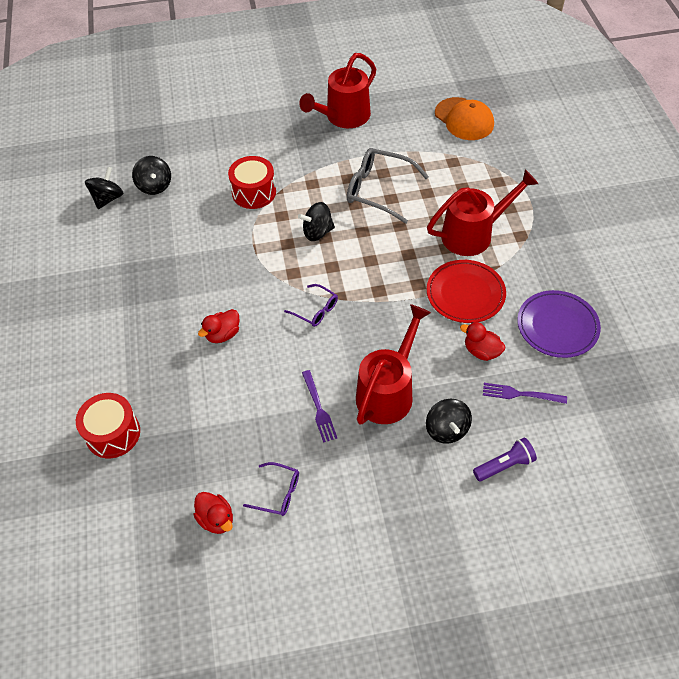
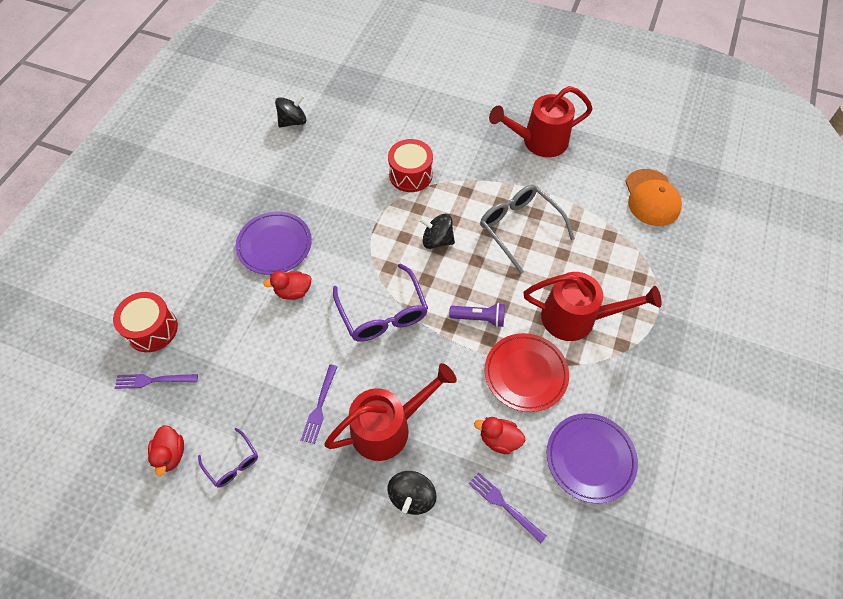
camera: 30 degrees right, 5 degrees up
(149, 473) = (153, 380): none -> purple fork
(155, 186) = (336, 128): black spinning top -> none
(174, 307) = (274, 245): none -> purple plate
(315, 310) = (383, 313): purple glasses -> purple glasses, size x1.85
(481, 351) = (499, 439): red duck -> red duck turned 45 degrees counterclockwise
(504, 465) = (438, 566): purple flashlight -> purple flashlight (479, 318)

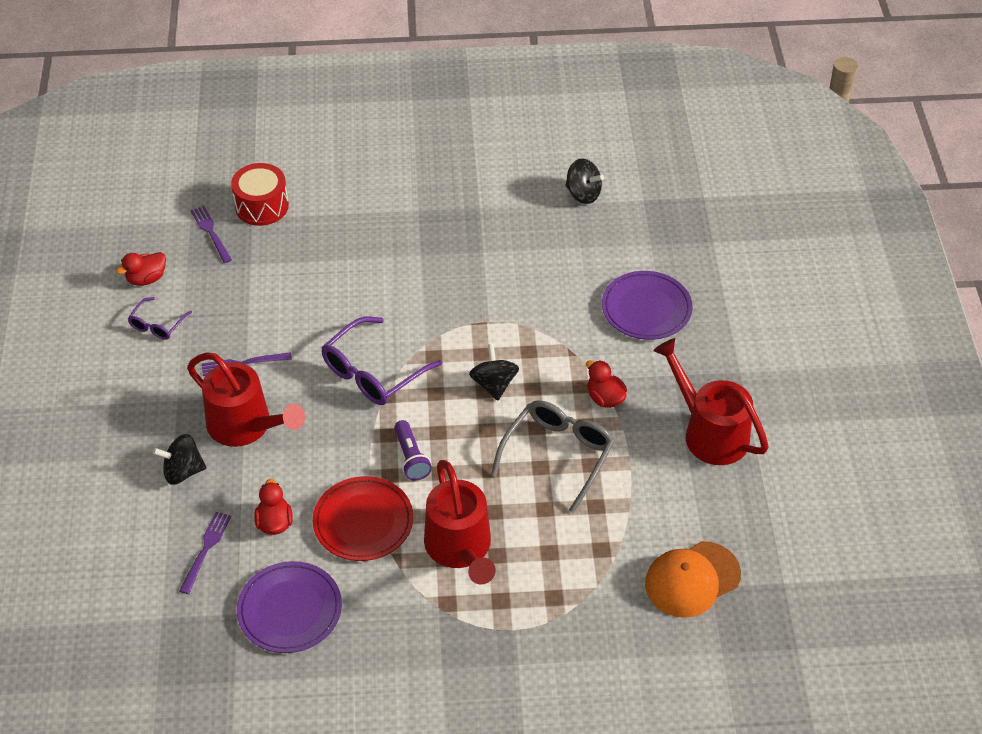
camera: 65 degrees right, 10 degrees down
(274, 245) = (407, 251): purple plate -> purple plate (646, 309)
(293, 291) = (359, 290): red duck -> red duck (605, 398)
(410, 175) = (573, 326): red drum -> none

